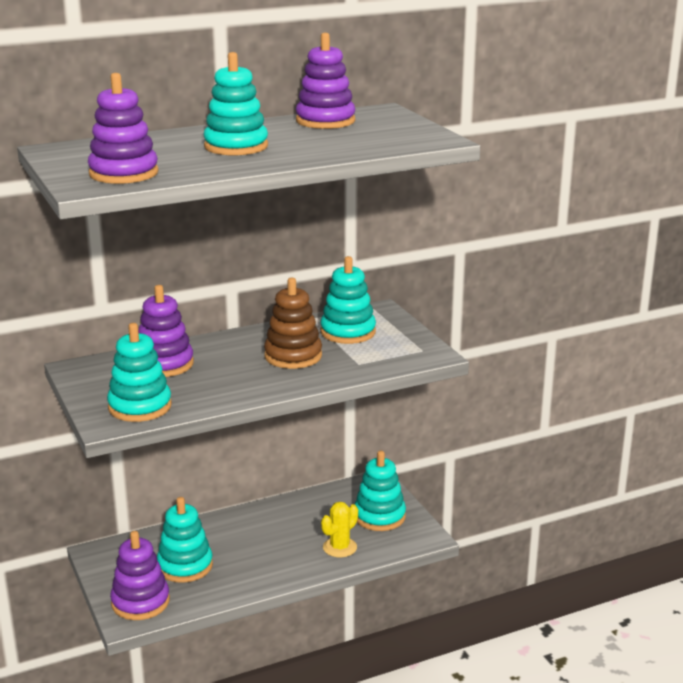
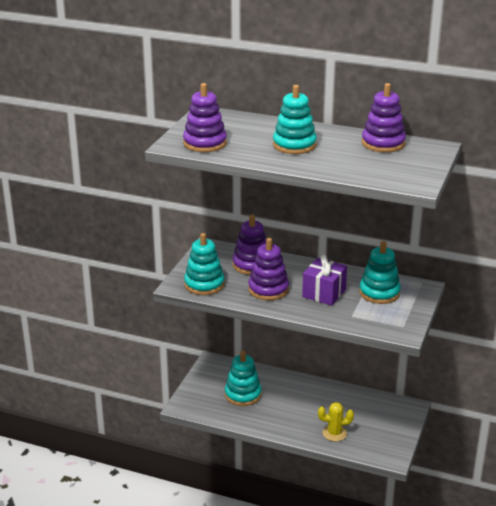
camera: 45 degrees right, 5 degrees up
(140, 602) = (199, 401): purple stacking toy -> purple stacking toy (268, 289)
(293, 356) = (324, 293): brown stacking toy -> purple gift
(379, 516) = (382, 429): turquoise stacking toy -> none

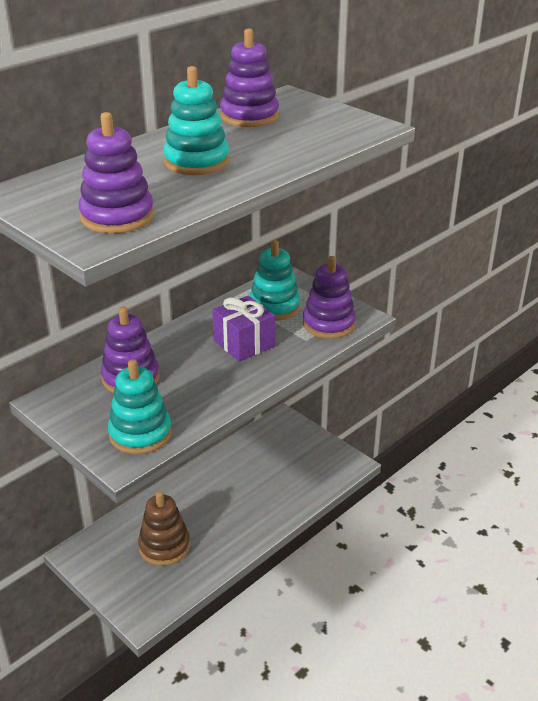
camera: 65 degrees left, 5 degrees up
(243, 394) = (164, 546): turquoise stacking toy -> brown stacking toy
(268, 289) = (200, 382): purple stacking toy -> purple stacking toy (329, 324)
(334, 433) = (287, 492): yellow cactus -> none

